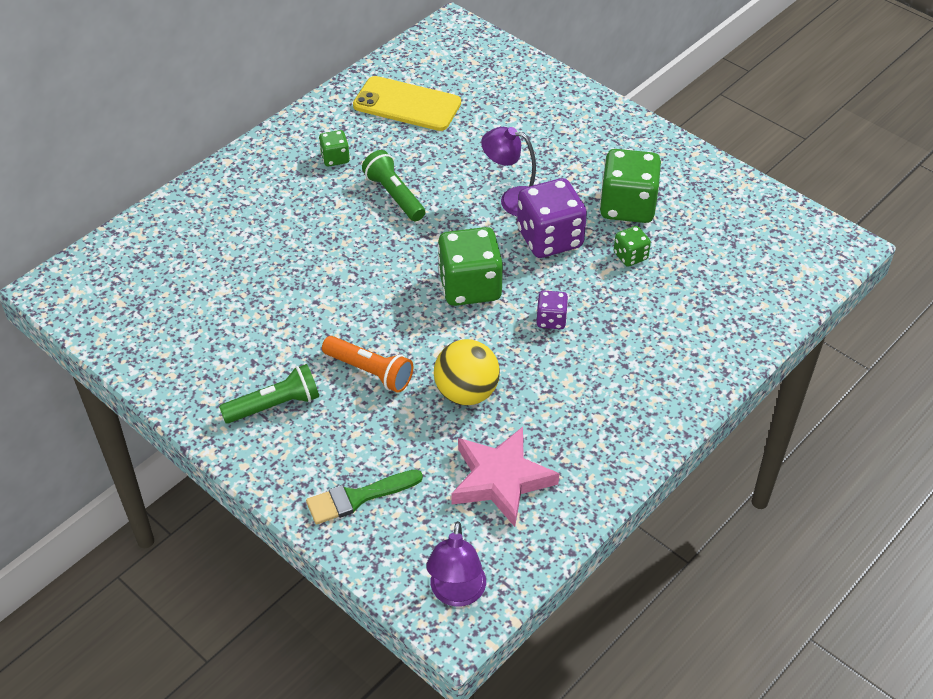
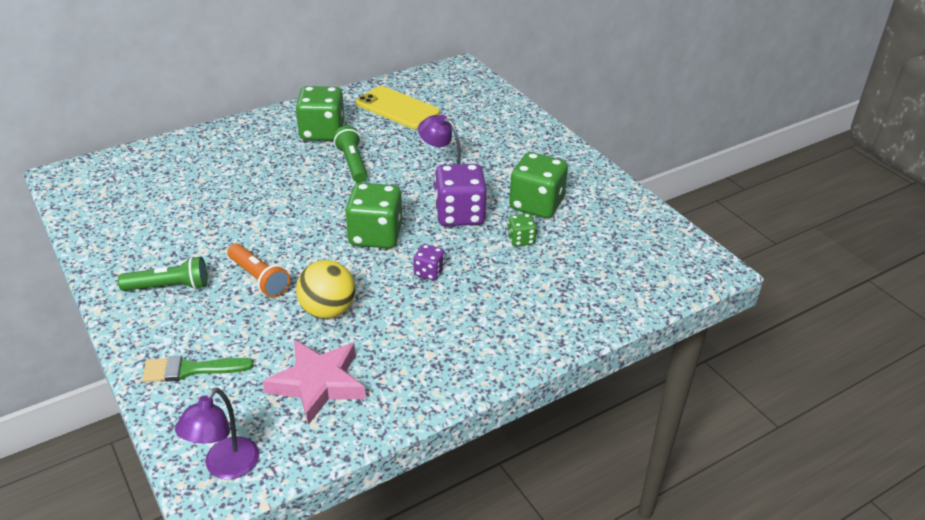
camera: 15 degrees right, 10 degrees down
(335, 158) = (322, 132): green dice -> green dice, size x2.01

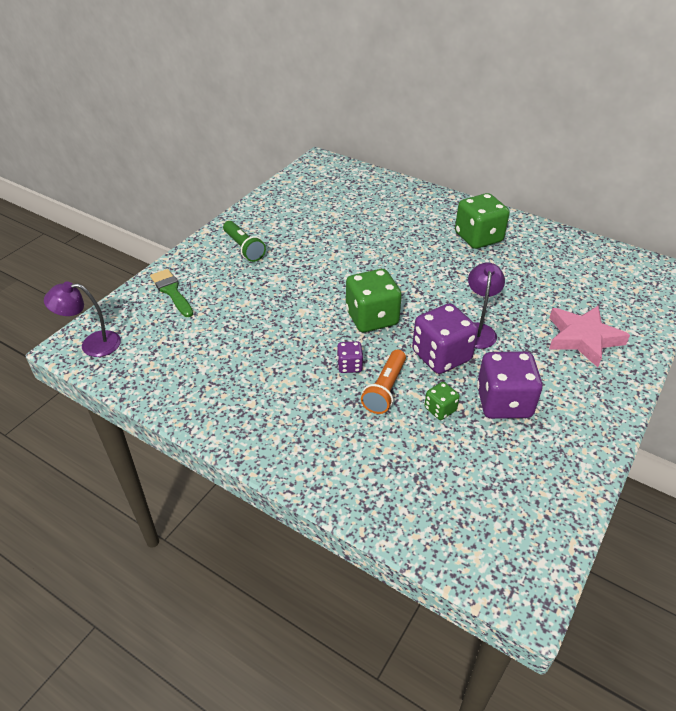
camera: 65 degrees right, 5 degrees up
(259, 279) = (278, 281): orange flashlight -> orange flashlight (385, 389)
(318, 383) = (187, 354): pink star -> pink star (583, 338)
(328, 310) = (266, 328): yellow ball -> none
(352, 163) = (453, 269): green flashlight -> none
(397, 108) = (557, 262): yellow phone -> none
(536, 204) = (503, 402): green dice -> purple dice

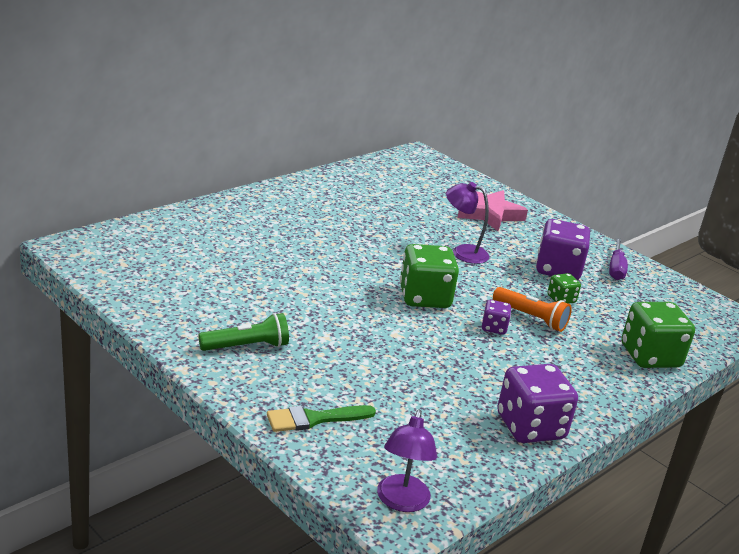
camera: 80 degrees left, 15 degrees down
(441, 356) = (493, 279): purple dice -> purple dice (530, 427)
(478, 238) = (318, 208): green dice -> green dice (650, 356)
(553, 454) = (616, 268): none -> purple screwdriver

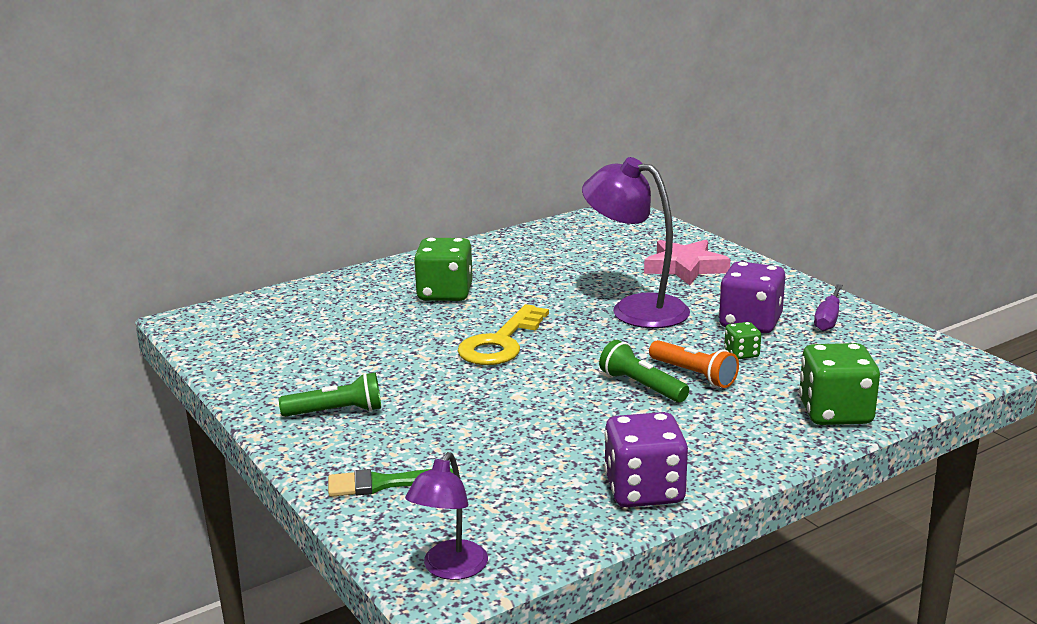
camera: 15 degrees right, 5 degrees down
(363, 281) = (501, 342): none -> yellow key
(424, 297) = (568, 357): green dice -> green dice (445, 293)
(462, 252) = (635, 309): purple lamp -> purple lamp, size x1.72
(494, 328) = (641, 386): purple dice -> green flashlight

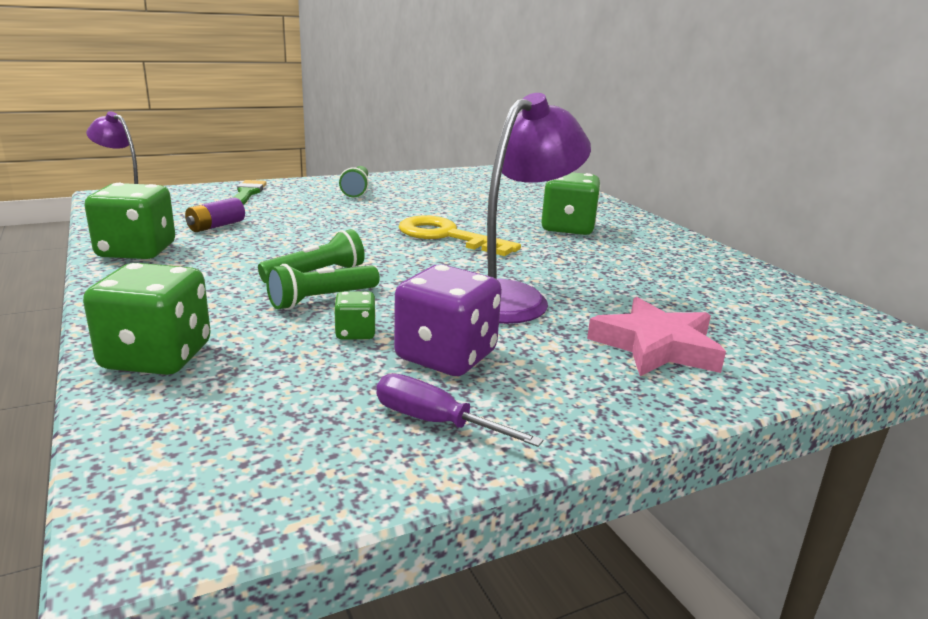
camera: 95 degrees right, 0 degrees up
(535, 468) = (216, 226): none -> purple battery
(644, 490) = (137, 251): purple dice -> green dice
(693, 375) = (322, 299): orange flashlight -> green flashlight

